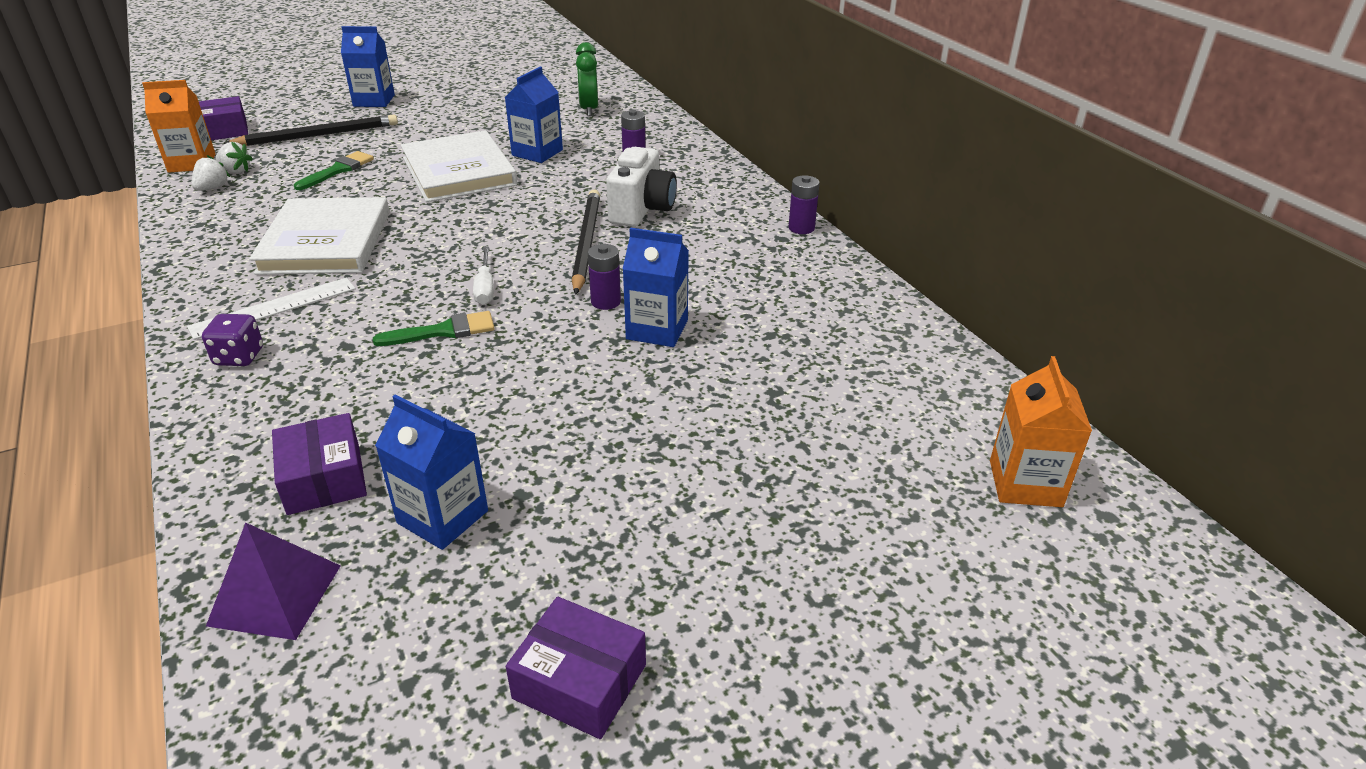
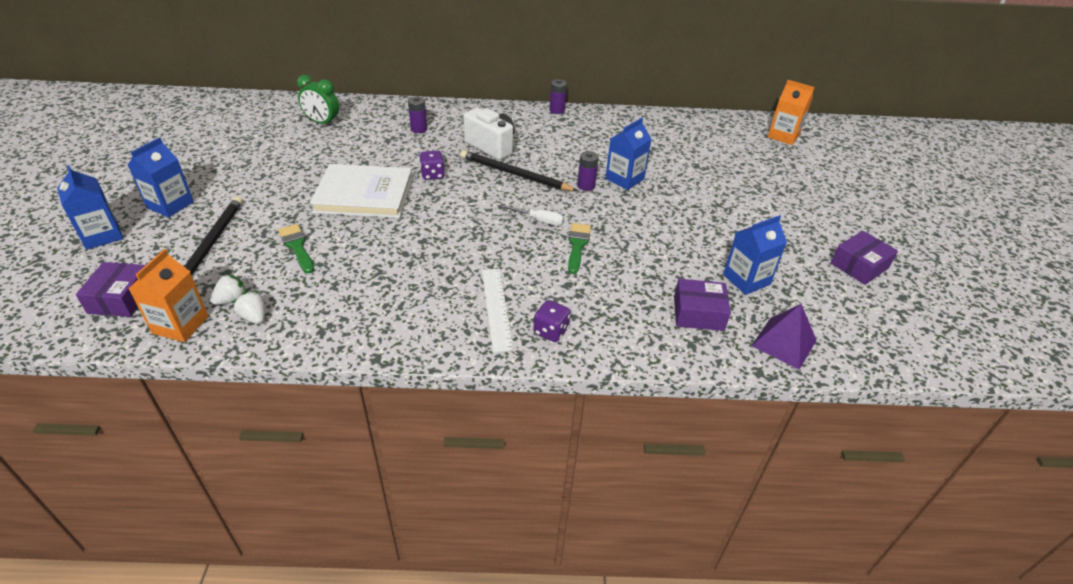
camera: 65 degrees left, 5 degrees up
(325, 242) = (418, 271): white book -> none
(534, 194) = (432, 175): none -> purple dice
(537, 153) = (370, 159): blue carton -> blue carton (102, 235)

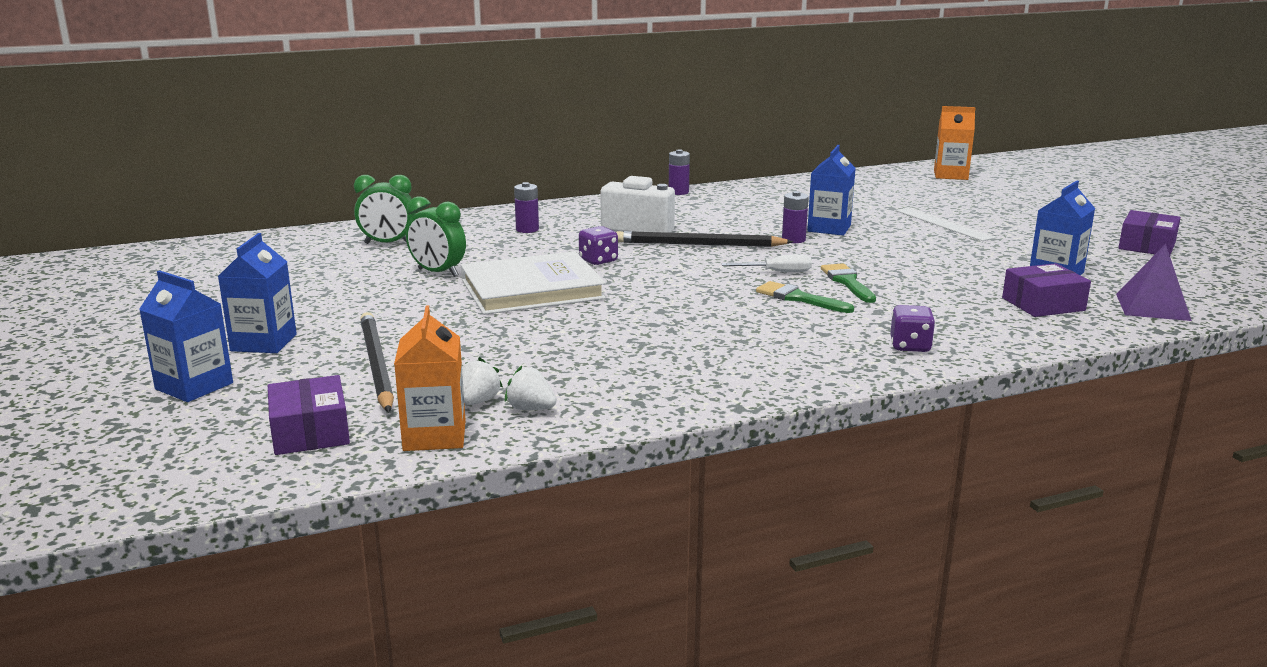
camera: 20 degrees left, 20 degrees down
(297, 246) = (503, 344): green brush -> green brush (798, 298)
(324, 161) = (438, 272): none -> green clock
(496, 308) = (824, 342): white ruler -> white ruler (944, 224)

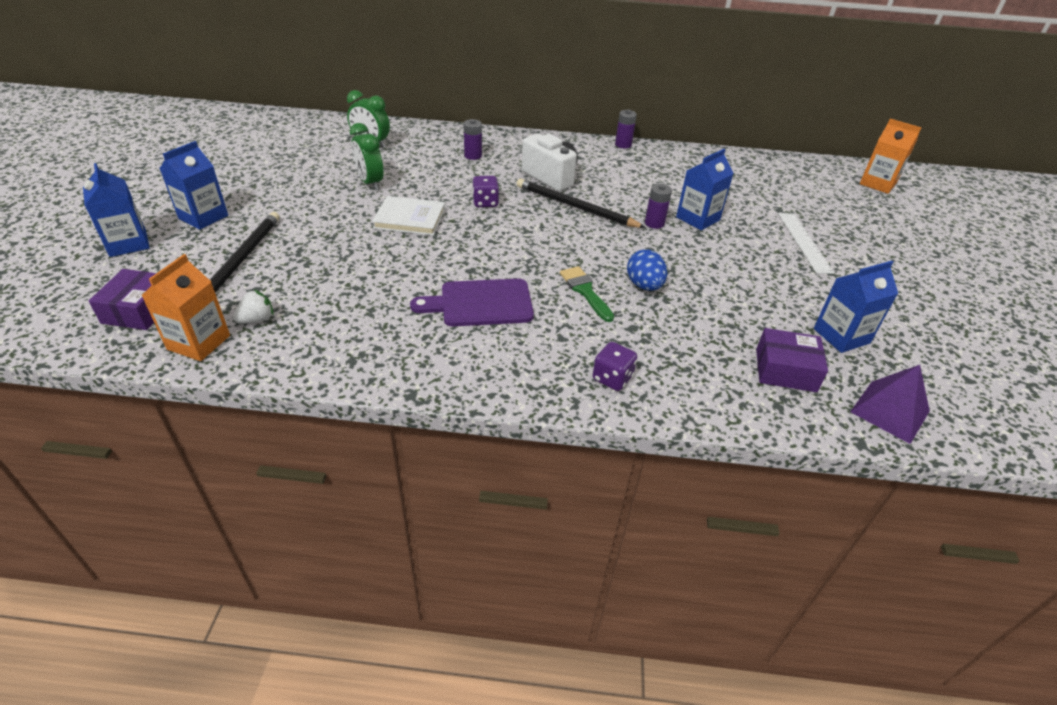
camera: 25 degrees right, 20 degrees up
(531, 409) = (279, 340): white strawberry -> none
(532, 289) = (410, 219): white book -> white book, size x0.65
(709, 330) = (481, 303): none -> purple cutting board
(777, 272) = (601, 256): white screwdriver -> none
(847, 282) = (644, 286): green brush -> blue egg
(1147, 246) = (976, 329): purple box -> none

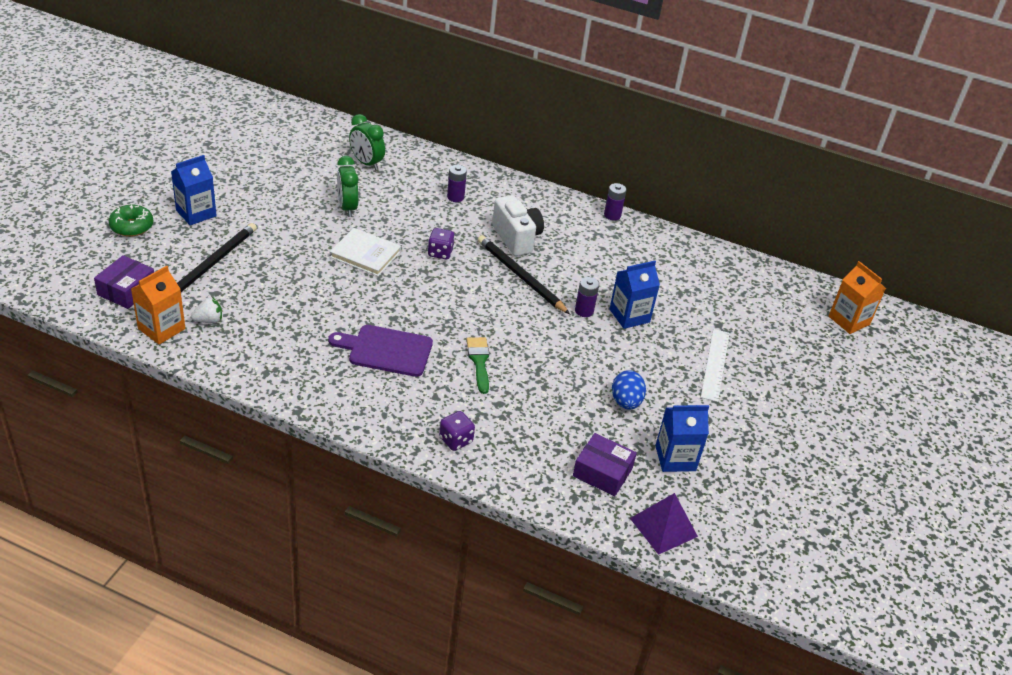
camera: 15 degrees right, 0 degrees up
(128, 243) = (132, 226): blue carton -> green donut
(644, 286) = (533, 369): blue egg -> blue egg (626, 402)

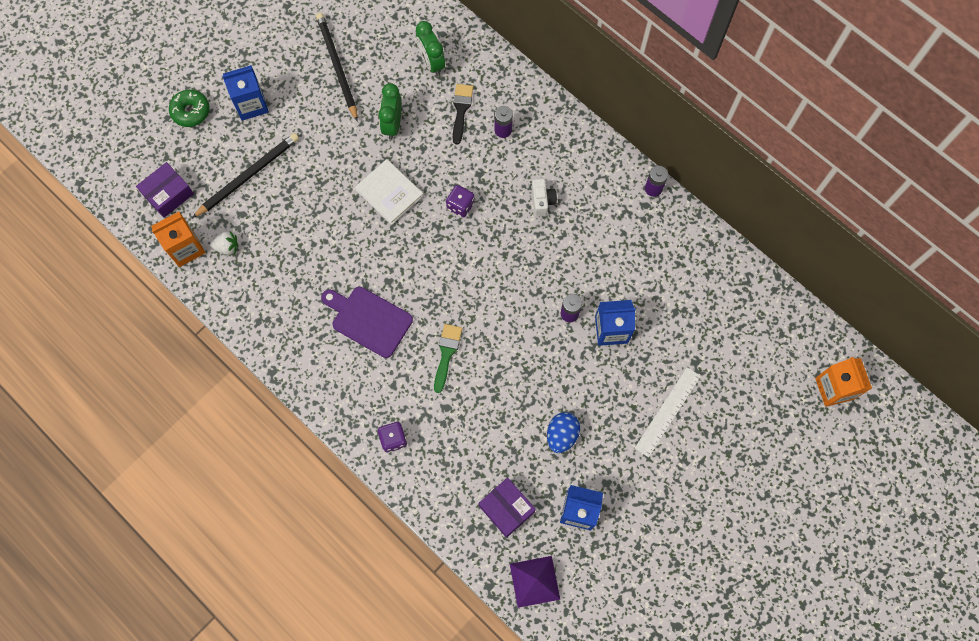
camera: 25 degrees right, 30 degrees up
(409, 189) = (461, 110): none -> black brush
(516, 238) = (542, 201): white camera -> white camera, size x0.58
(520, 276) = (526, 254): black pencil -> black pencil (337, 66)

